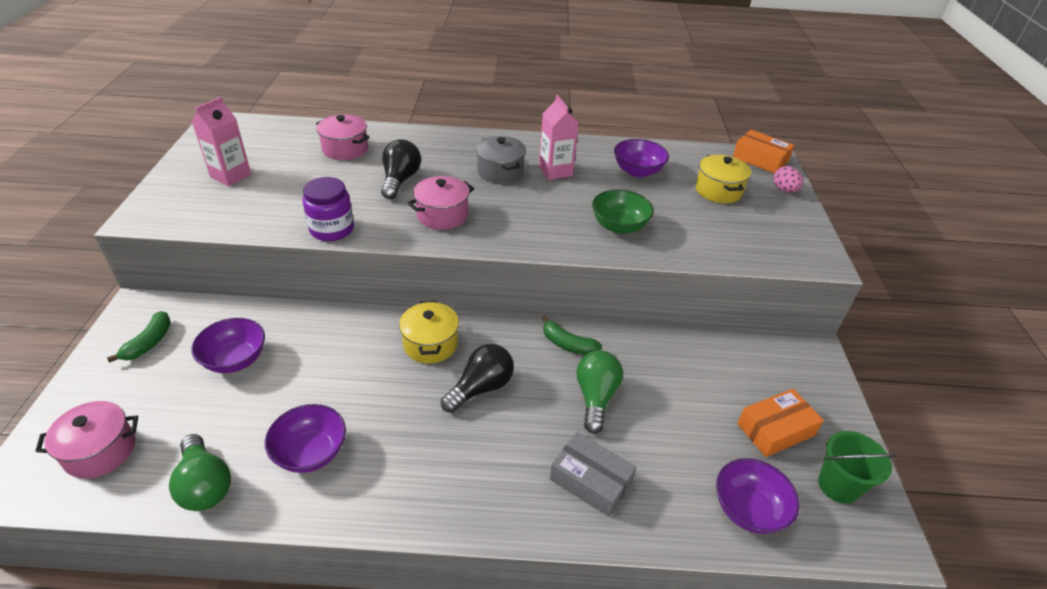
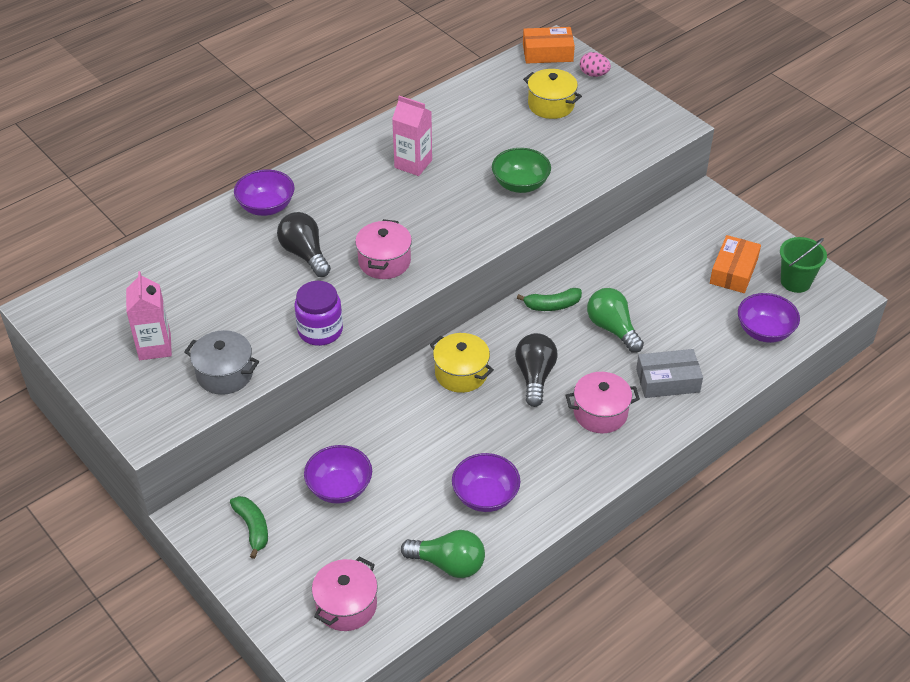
camera: 40 degrees left, 5 degrees up
(345, 149) = (210, 256): pink pot -> pink pot (600, 413)
(500, 171) = (371, 193): grey pot -> grey pot (225, 374)
(637, 171) = (474, 123): purple bowl -> purple bowl (266, 207)

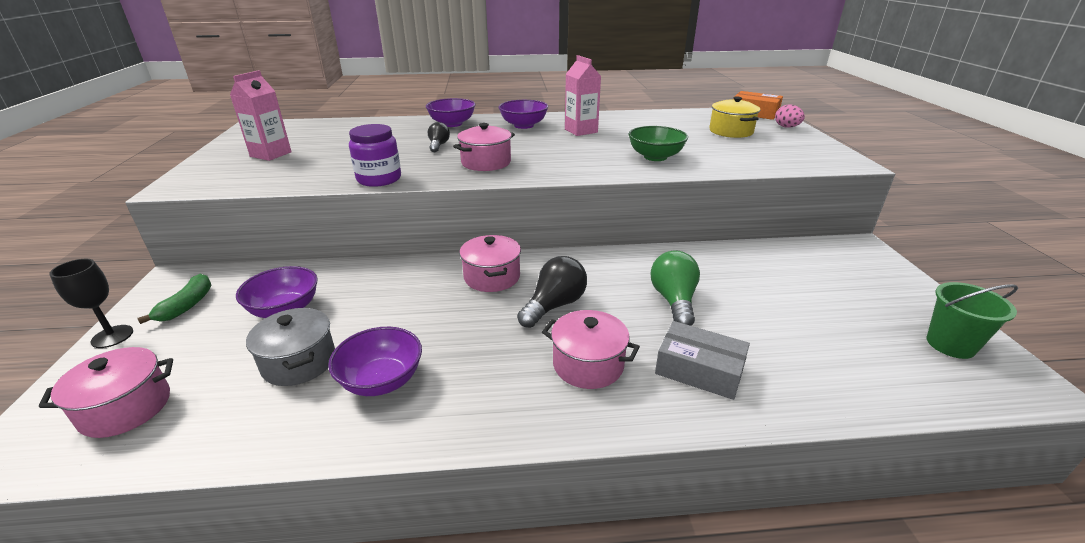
camera: 35 degrees right, 15 degrees down
(225, 374) = (278, 178): grey pot -> grey pot (299, 362)
(240, 580) = (112, 336): none -> black goblet
(305, 254) = (438, 145): black light bulb -> black light bulb, size x0.60
(448, 564) = (257, 426): green light bulb -> none
(461, 373) = (492, 277): yellow pot -> pink pot
(552, 305) = (629, 264): green banana -> none
(733, 271) = (861, 307): orange box -> none
(764, 331) = (875, 375): purple bowl -> purple bowl (523, 125)

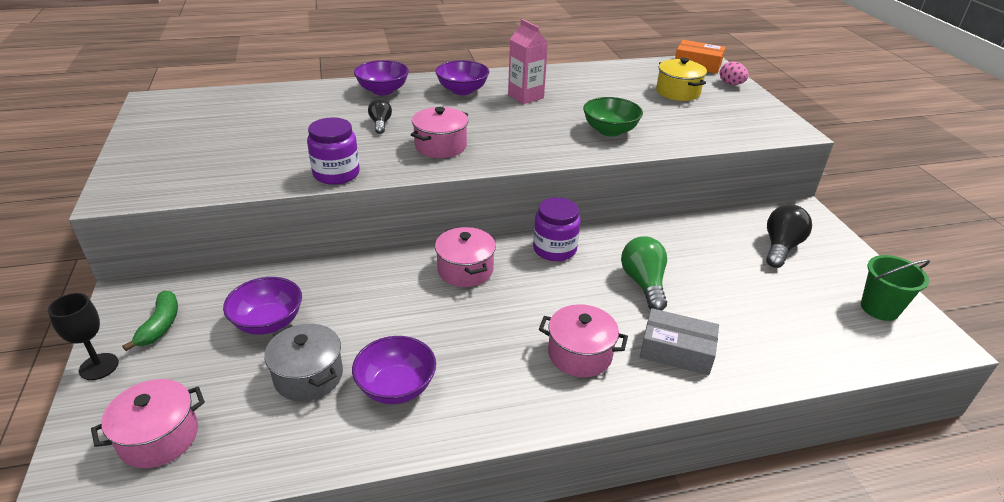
camera: 10 degrees left, 5 degrees up
(271, 154) = (197, 144): pink carton -> none
(554, 305) = (534, 297): black light bulb -> black light bulb (781, 247)
(587, 264) = (554, 249): none -> purple jar

